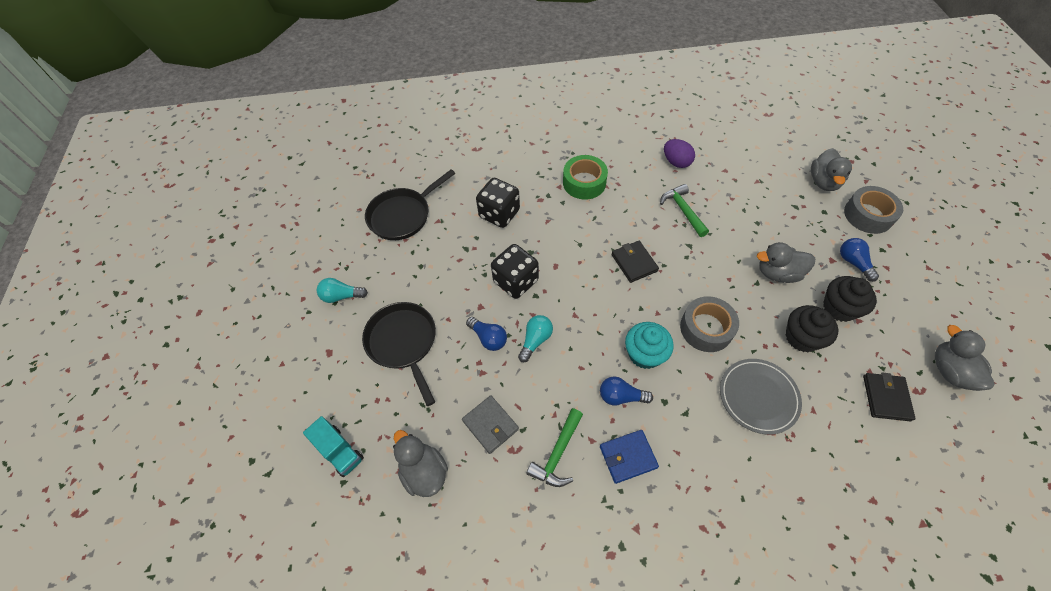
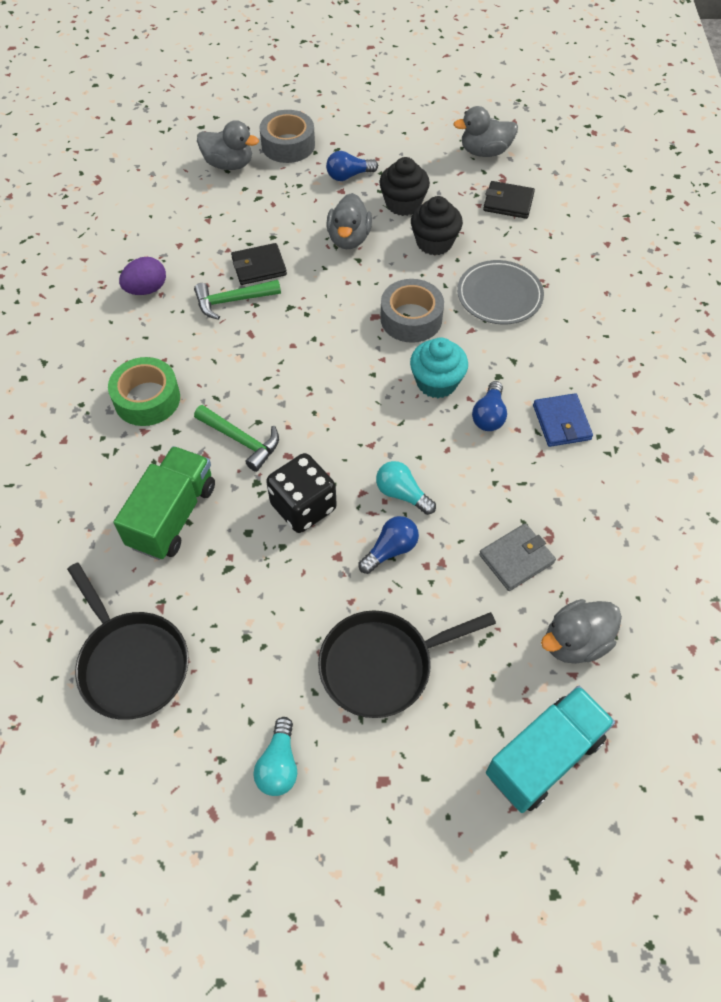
camera: 85 degrees left, 0 degrees up
(339, 451) = (544, 756): turquoise truck -> turquoise truck, size x1.54
(499, 214) = (173, 516): black dice -> green truck
(557, 454) = (556, 490): green hammer -> green hammer (242, 440)
(634, 263) = (303, 367): black wallet -> black wallet (259, 266)

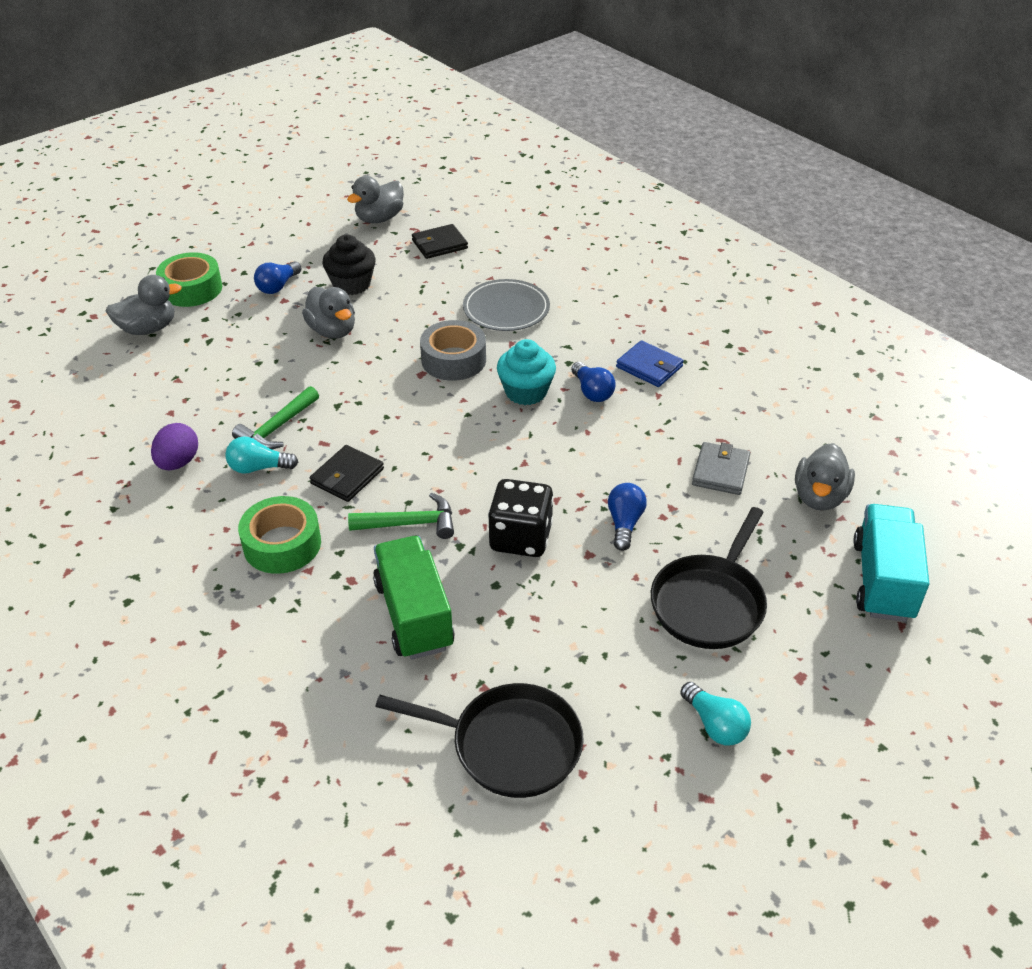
camera: 40 degrees left, 15 degrees down
(259, 266) = (272, 390): black wallet -> black wallet (347, 476)
(288, 145) = (191, 289): grey tape -> green tape
(402, 494) = (588, 481): turquoise light bulb -> turquoise light bulb (259, 468)
(434, 242) = (411, 299): black cupcake -> none

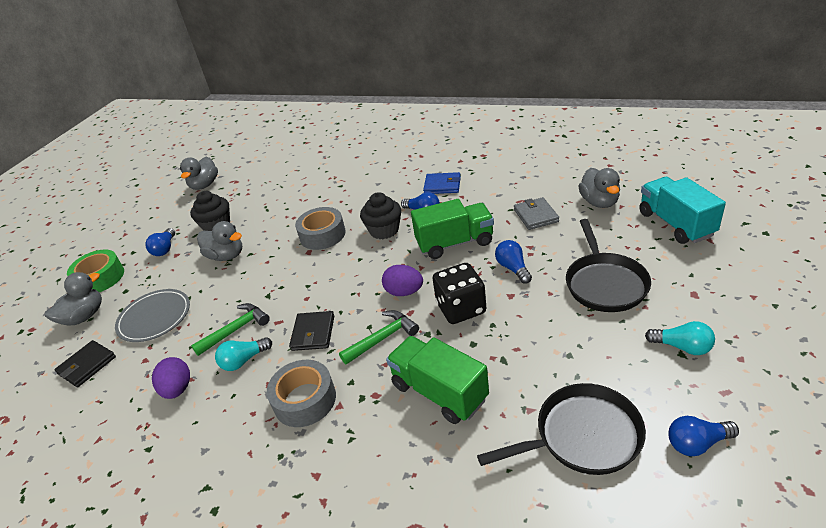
camera: 25 degrees left, 5 degrees down
(277, 428) = (236, 329): green hammer -> green hammer turned 135 degrees counterclockwise
(282, 544) = (304, 400): green tape -> grey tape
(439, 244) = (256, 182): black wallet -> black wallet (87, 365)
(479, 483) = (404, 292): none -> purple egg
(506, 309) = (330, 195): grey plate -> grey plate (154, 318)
(526, 392) = (384, 230): turquoise cupcake -> black cupcake
(590, 454) = (455, 243): none -> green truck
(615, 825) = (697, 443): none -> blue light bulb

